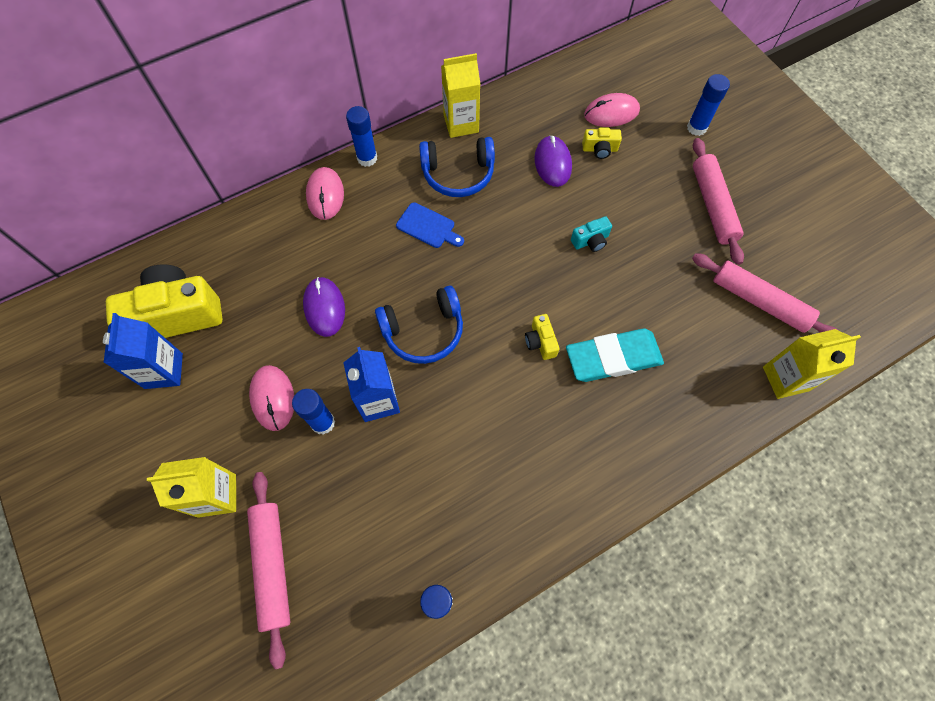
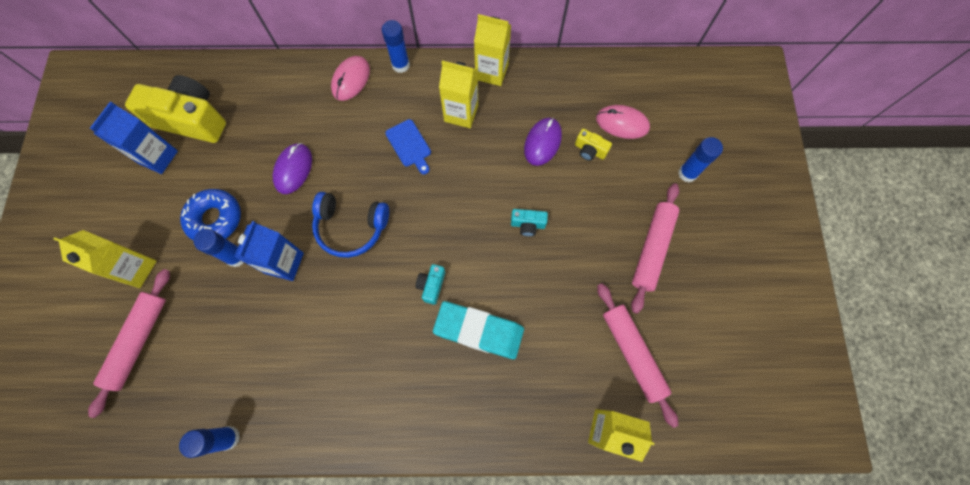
camera: 30 degrees right, 5 degrees up
(273, 398) = (215, 219): pink mouse -> blue donut
(458, 174) = (461, 113): blue headphones -> yellow carton
(540, 342) = (431, 285): yellow camera -> turquoise camera

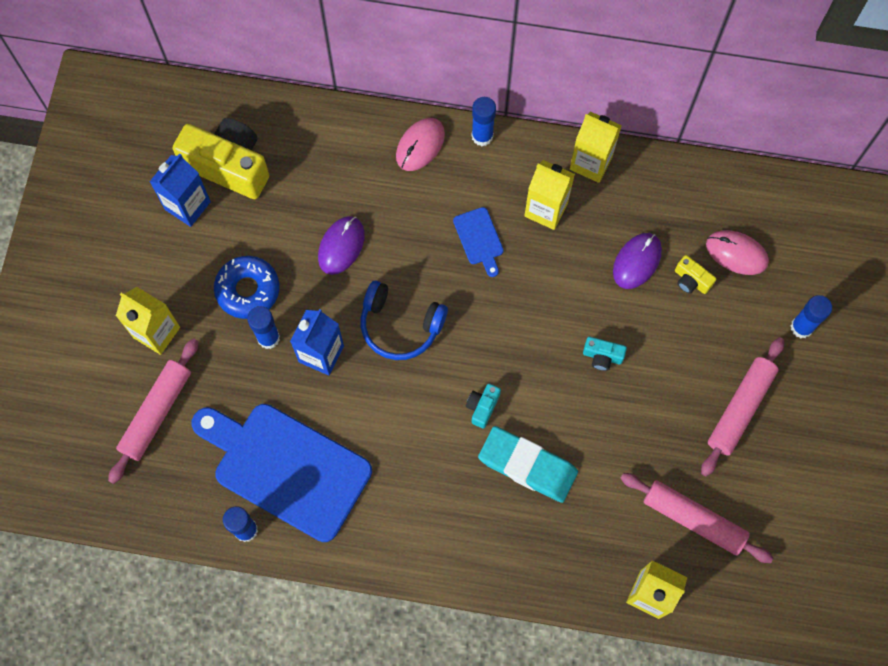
camera: 10 degrees right, 0 degrees up
(261, 371) = (286, 467): none -> blue cutting board
(632, 353) = (693, 519): pink rolling pin -> pink rolling pin turned 45 degrees counterclockwise

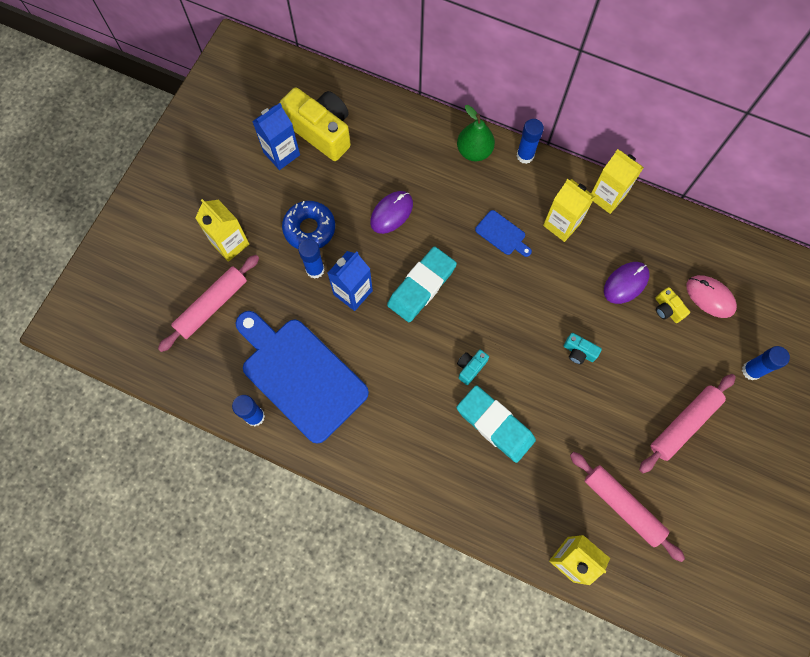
camera: 15 degrees right, 0 degrees up
(400, 325) = (421, 286): blue headphones -> turquoise eraser
(420, 145) = (474, 151): pink mouse -> green pear
(479, 239) = (502, 234): blue cutting board -> blue cutting board turned 45 degrees counterclockwise

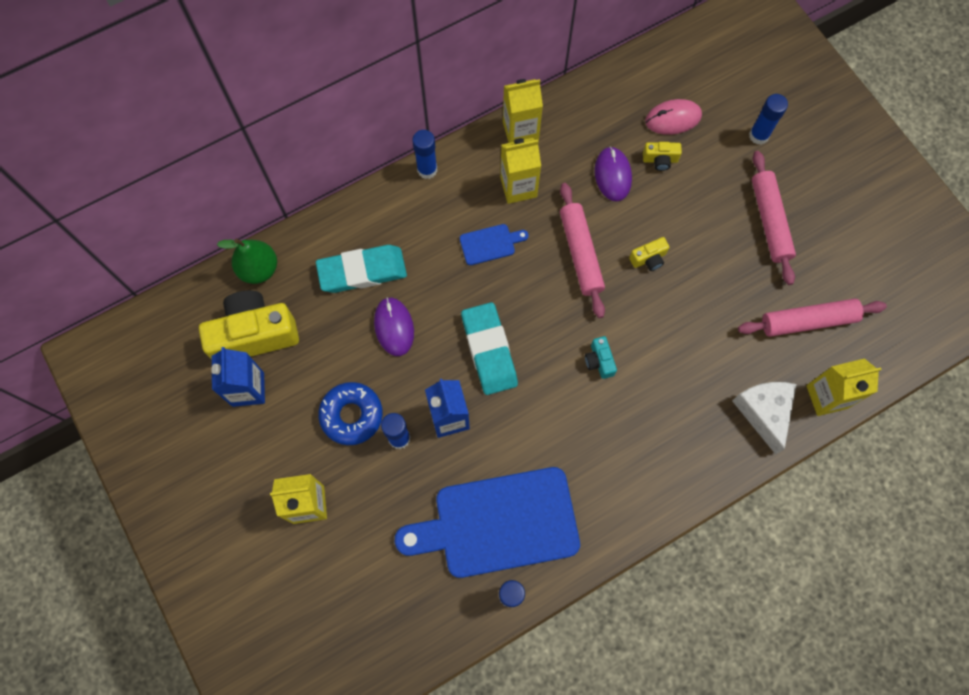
camera: 55 degrees left, 0 degrees up
(212, 306) = (363, 565): pink rolling pin -> pink rolling pin (580, 253)
(474, 151) = (388, 210): green pear -> green pear (259, 269)
(495, 425) = (667, 377): turquoise eraser -> turquoise eraser (362, 271)
(521, 516) = (764, 412): none -> white cheese
(578, 352) = (648, 259): turquoise camera -> yellow camera

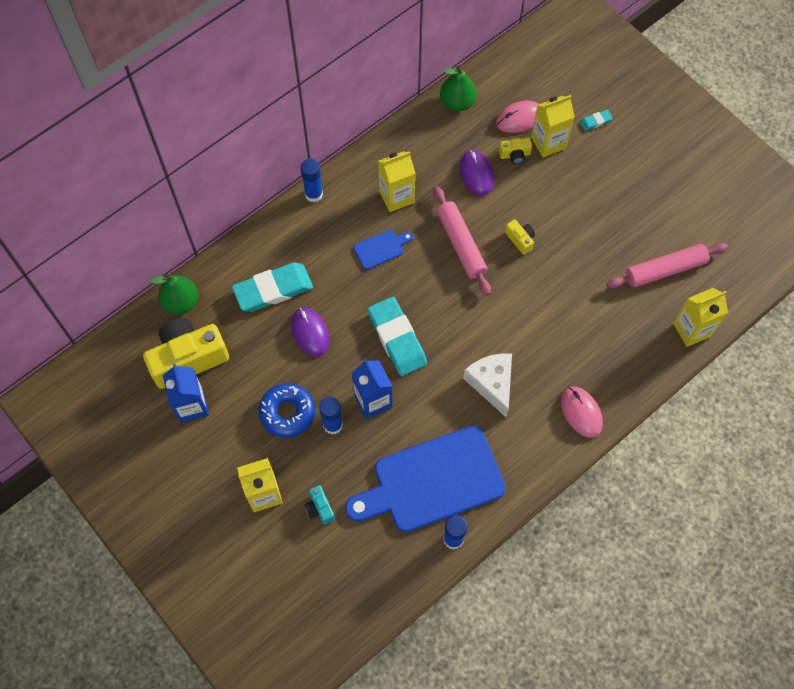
camera: 10 degrees left, 5 degrees down
(520, 131) = (389, 149): yellow carton -> yellow carton (548, 142)
(599, 361) = (493, 332): turquoise camera -> turquoise camera (319, 508)
(606, 90) = (457, 103): none -> green pear
(648, 259) = (520, 239): yellow camera -> yellow camera turned 90 degrees counterclockwise
(682, 472) = (581, 412): none -> pink mouse
(758, 135) = (595, 121): blue glue stick -> turquoise eraser
(764, 412) = (641, 351): white cheese -> white cheese (492, 383)
(769, 221) = (617, 192): pink rolling pin -> none

